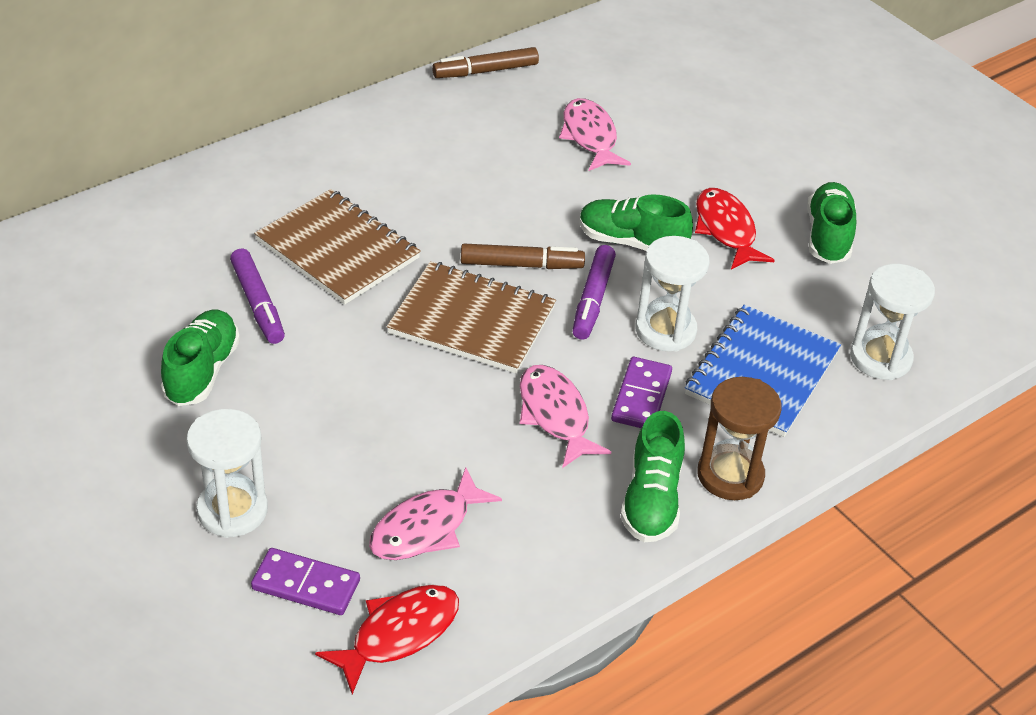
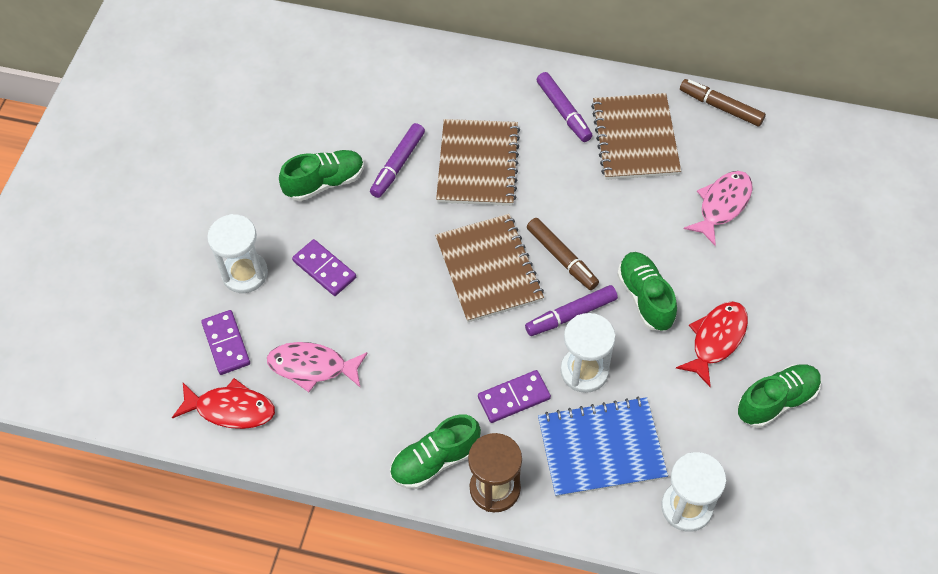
camera: 55 degrees right, 15 degrees up
(313, 441) = (324, 269): none -> purple domino
(356, 158) = (563, 111): none -> purple marker
(449, 137) = (635, 138): none -> brown notebook
(555, 415) = (454, 365): pink fish -> none

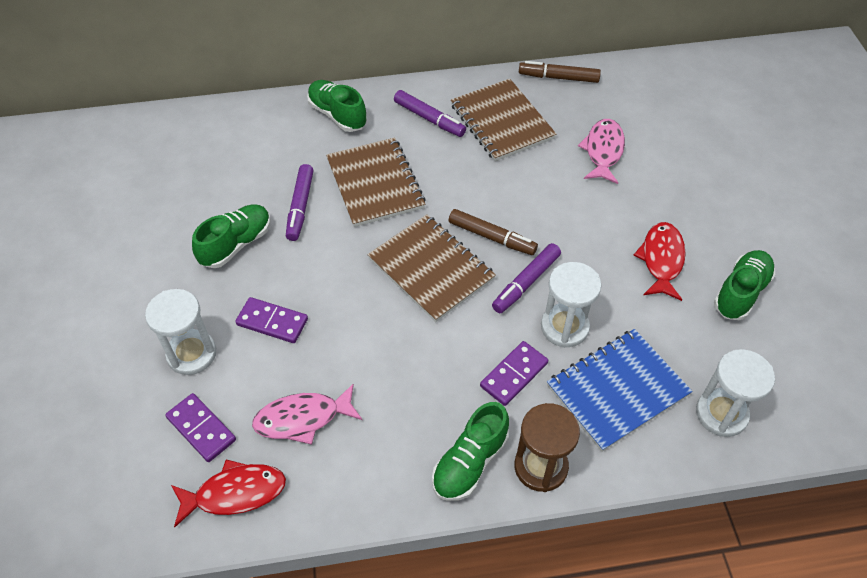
camera: 25 degrees left, 5 degrees down
(645, 298) = (582, 246): green shoe -> green shoe (337, 115)

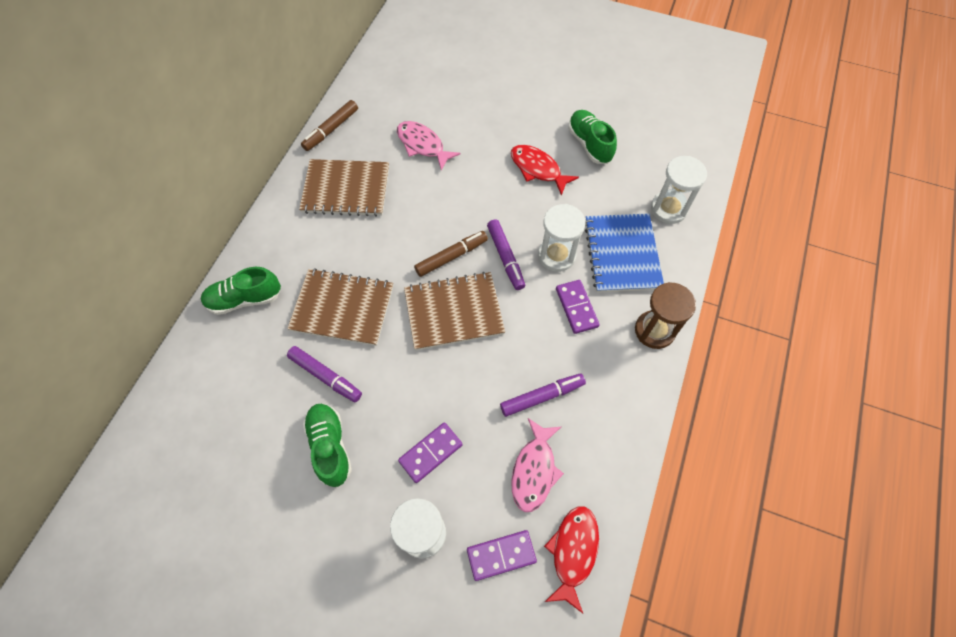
camera: 60 degrees left, 10 degrees up
(429, 118) = (303, 235): purple marker -> purple marker (541, 396)
(470, 462) = (630, 372): green shoe -> none

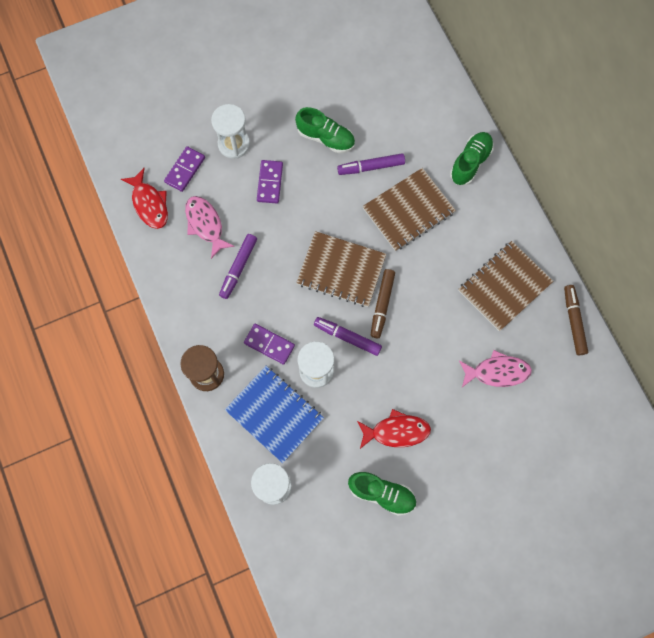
camera: 135 degrees right, 10 degrees up
(453, 312) = (341, 270): brown notebook -> brown notebook turned 75 degrees clockwise

